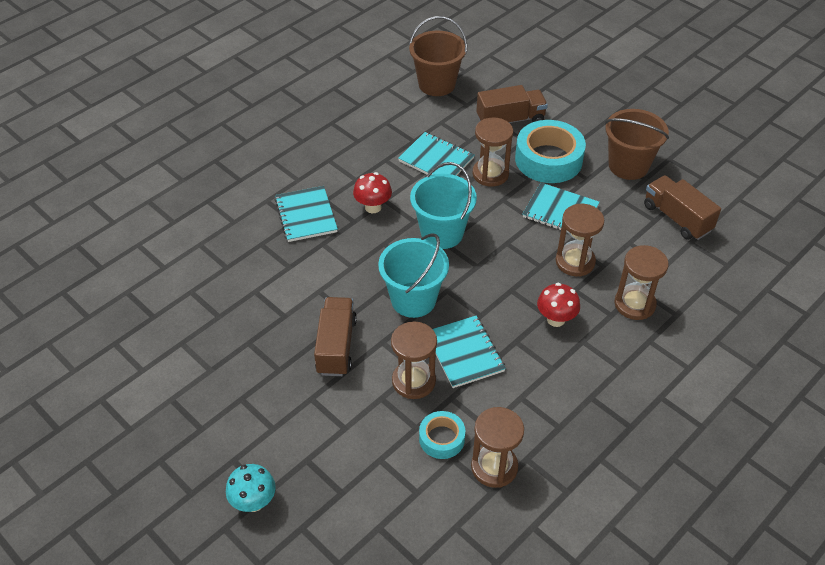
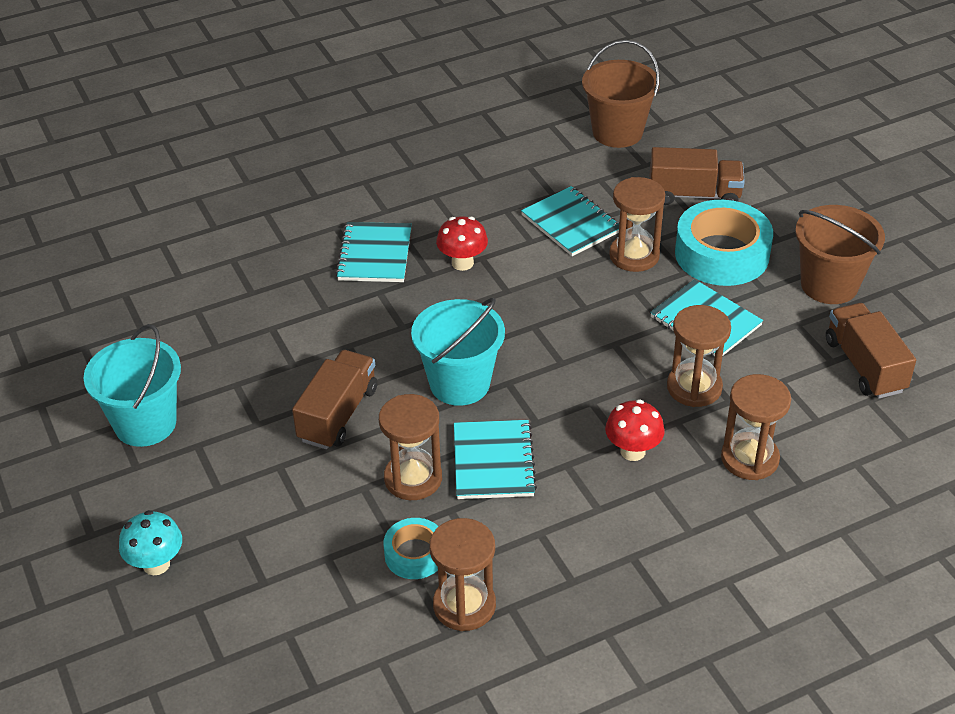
camera: 20 degrees right, 5 degrees down
(442, 233) = (535, 313): turquoise bucket -> turquoise bucket (145, 423)

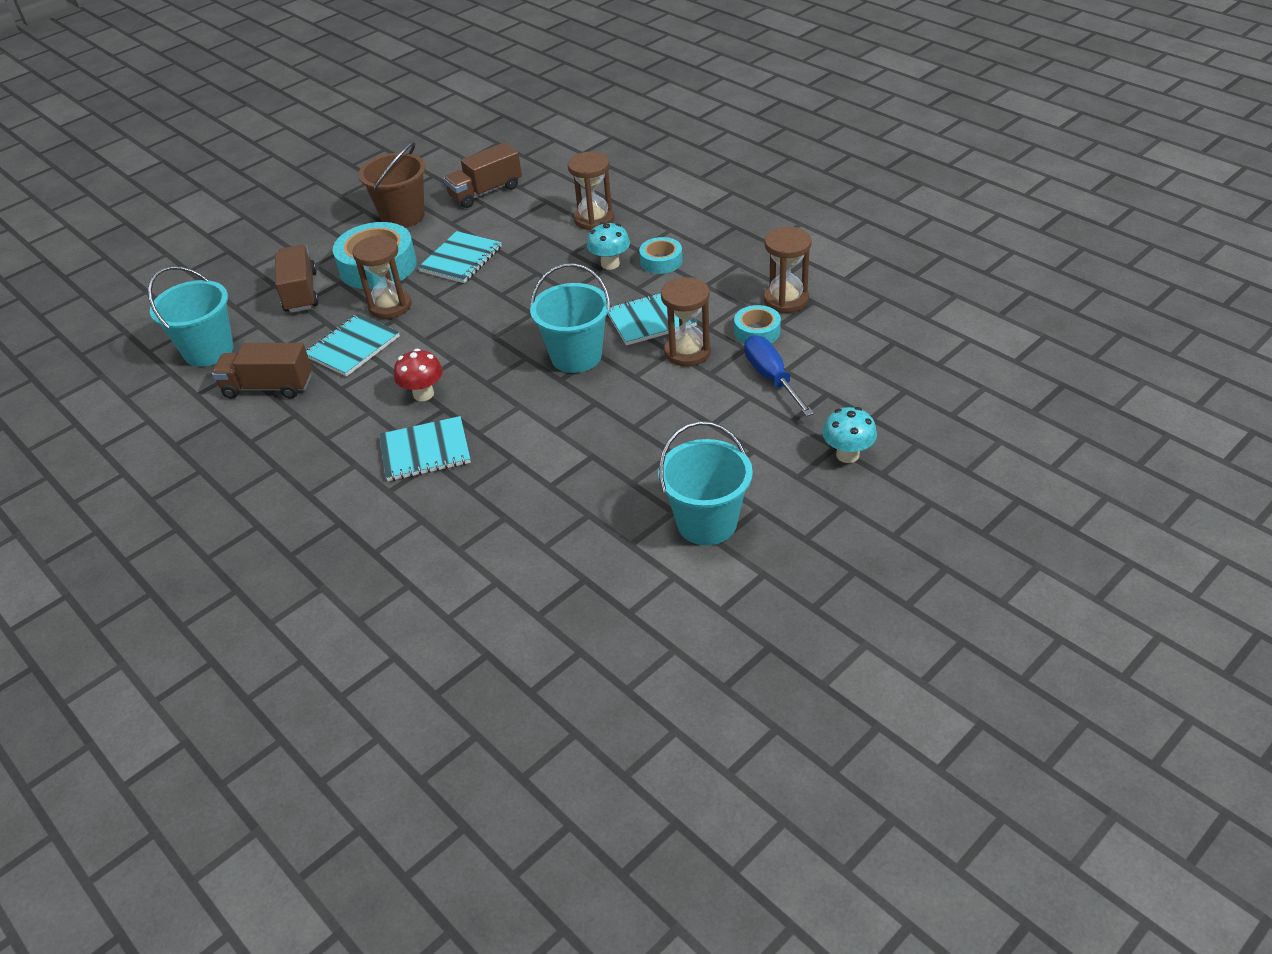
camera: 105 degrees left, 0 degrees up
(320, 540) = (772, 378): none -> blue screwdriver
(338, 414) = (640, 410): brown truck -> brown truck (268, 387)
(615, 502) = (661, 261): none -> turquoise tape
(617, 132) = (208, 351): brown bucket -> turquoise bucket
(632, 451) = (610, 264): red mushroom -> turquoise mushroom
(694, 387) = (535, 251): brown hourglass -> none

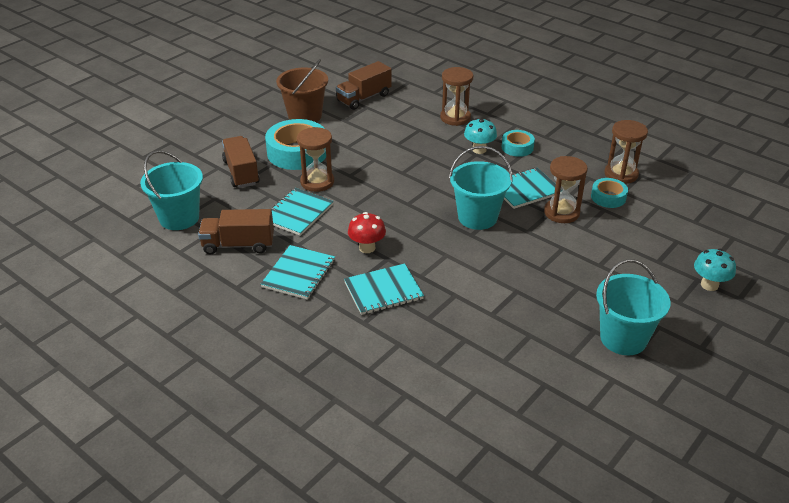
camera: 10 degrees left, 5 degrees down
(461, 259) = (362, 147): turquoise notebook -> turquoise notebook (299, 274)
(772, 378) = (632, 231): blue screwdriver -> none

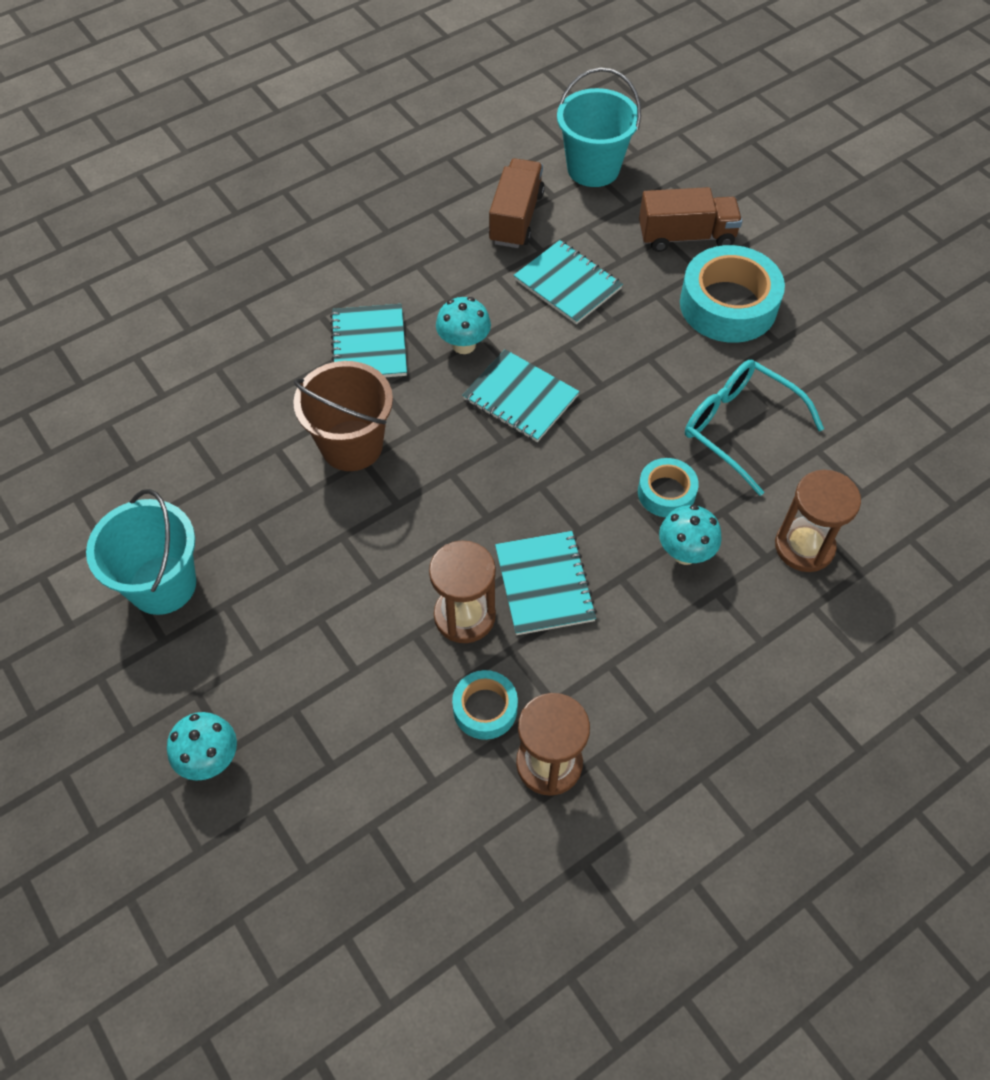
camera: 105 degrees right, 20 degrees up
(299, 274) = (436, 268): turquoise notebook -> turquoise notebook (520, 398)
(305, 116) = (842, 330): brown bucket -> brown bucket (351, 445)
(317, 182) = (639, 316): brown hourglass -> none
(364, 98) = (896, 422): brown truck -> none
(367, 248) = (464, 345): red mushroom -> turquoise mushroom
(389, 141) = (740, 428): none -> turquoise glasses
(477, 217) = (490, 493): turquoise bucket -> none
(517, 147) = (680, 617): turquoise tape -> turquoise tape (666, 493)

